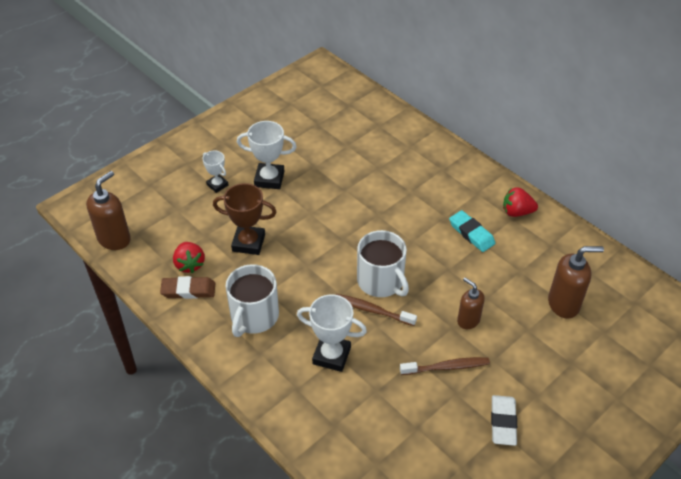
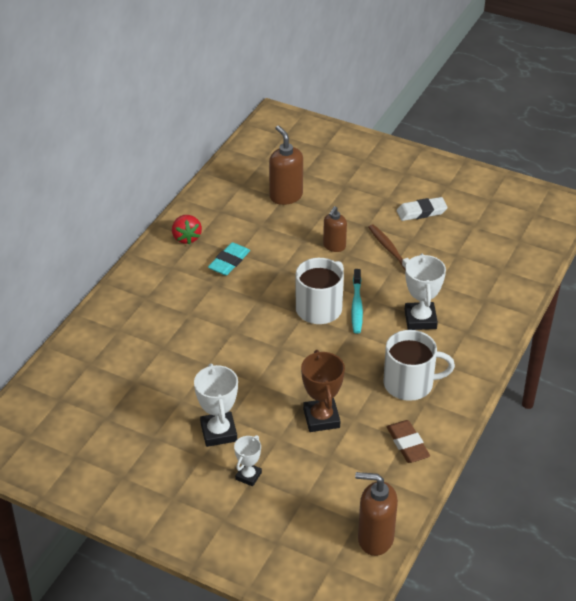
camera: 110 degrees left, 5 degrees down
(189, 264) = (375, 456): red strawberry -> none
(372, 310) = (356, 306): brown toothbrush -> turquoise toothbrush

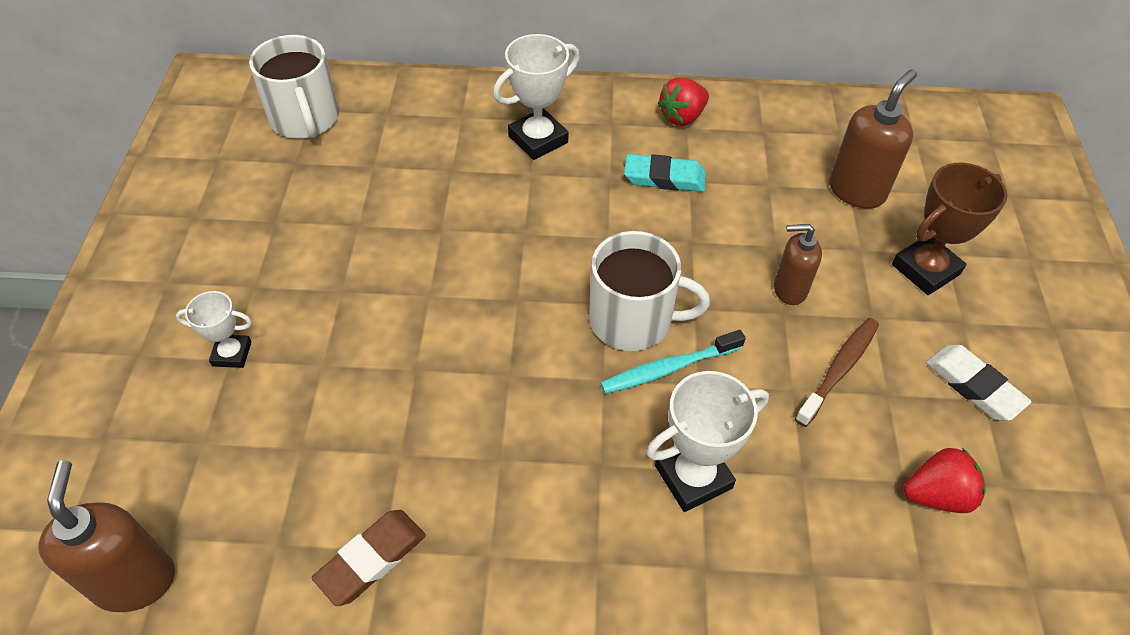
camera: 65 degrees right, 10 degrees up
(218, 432) = (309, 288): white trophy -> white trophy (538, 139)
(321, 418) = (385, 407): brown trophy -> brown trophy (925, 269)
(409, 383) = (522, 513): white mug -> white mug (305, 119)
(467, 248) = (937, 495): none -> red strawberry

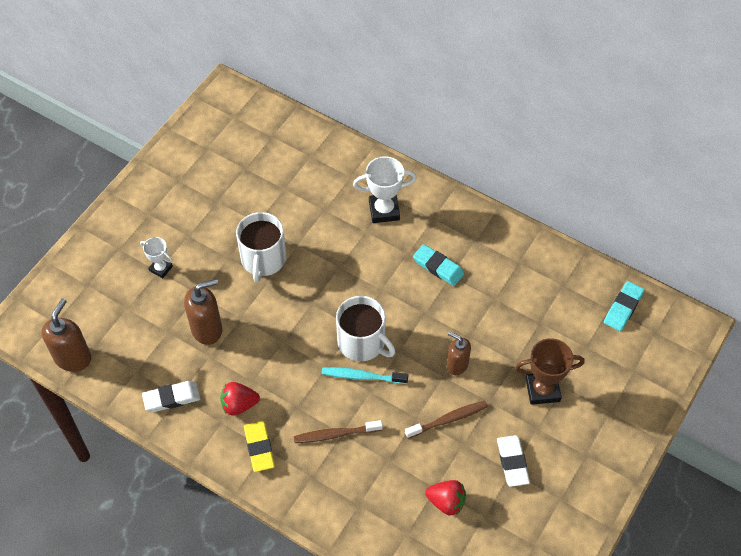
camera: 30 degrees right, 5 degrees up
(305, 119) = (265, 141): white mug -> white mug (263, 259)
(371, 559) = (171, 398): brown eraser -> white eraser
(583, 566) = (259, 448): none -> yellow eraser
(682, 117) = (477, 232): red strawberry -> red strawberry (239, 405)
(693, 477) = (336, 434): white trophy -> brown toothbrush
(857, 191) = (543, 325): brown soap dispenser -> brown soap dispenser (207, 329)
(931, 131) = (623, 308): none -> turquoise eraser

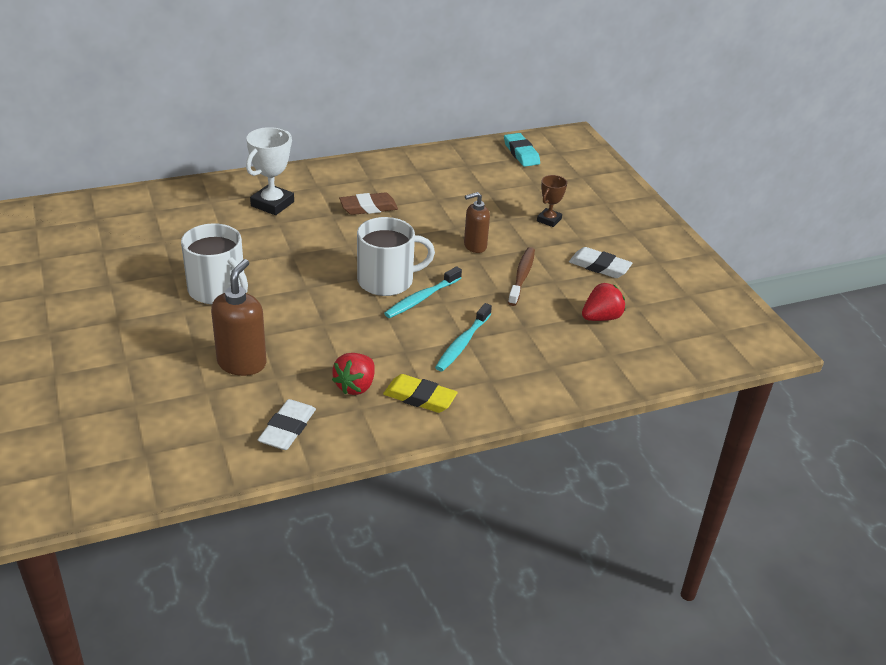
camera: 55 degrees left, 20 degrees down
(73, 358) = (134, 479): brown soap dispenser -> none
(161, 268) = (125, 357): white trophy -> none
(336, 434) = (462, 343): brown toothbrush -> turquoise toothbrush
(438, 267) = (368, 207): turquoise eraser -> brown eraser
(542, 389) = (549, 220): brown trophy -> brown trophy, size x0.60

